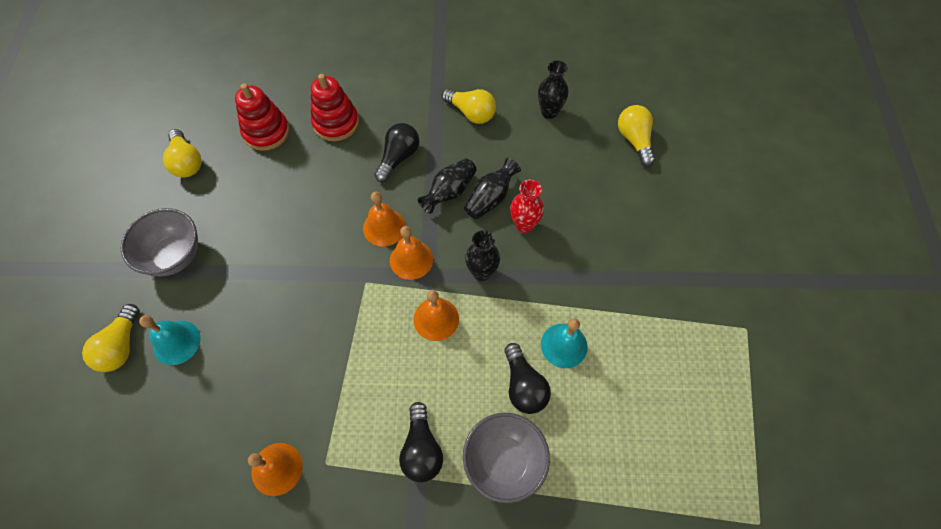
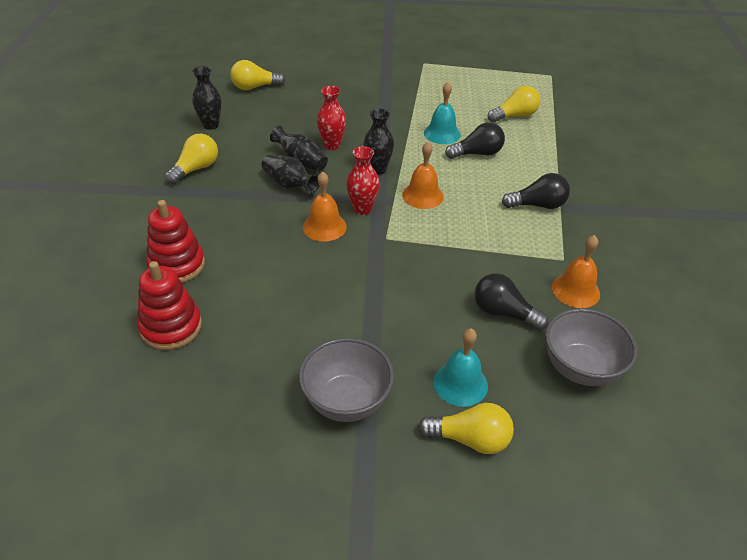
camera: 90 degrees left, 20 degrees down
(187, 162) = (199, 407): yellow light bulb -> yellow light bulb (514, 116)
(398, 157) = (240, 217): black light bulb -> black light bulb (503, 313)
(411, 259) = (362, 209): orange bell -> red vase
(504, 462) = (537, 165): grey bowl -> grey bowl (580, 368)

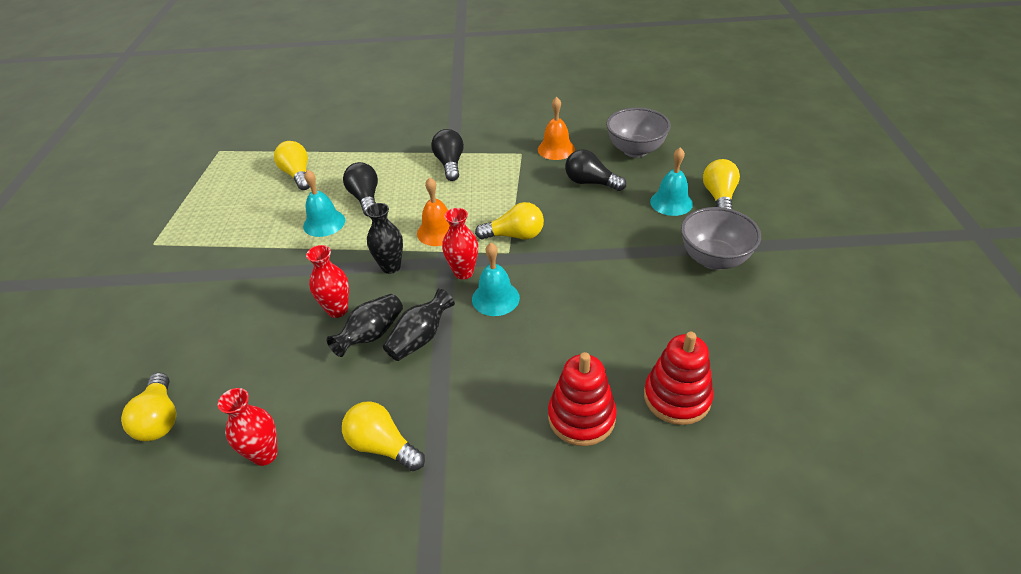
camera: 90 degrees left, 0 degrees up
(211, 125) = (265, 454): black vase -> red vase
(324, 227) = (495, 298): orange bell -> turquoise bell
(411, 244) = (515, 235): none -> yellow light bulb
(503, 313) = (590, 182): black light bulb -> black light bulb turned 90 degrees clockwise

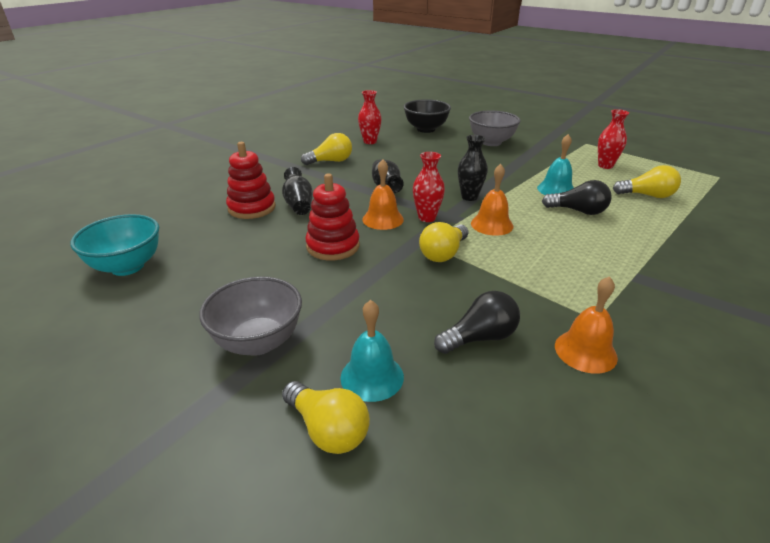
camera: 125 degrees right, 10 degrees down
(160, 419) = (426, 129): yellow light bulb -> black bowl
(337, 310) = (447, 173): red vase -> red vase (605, 166)
(371, 335) = (411, 176): black vase -> black vase (298, 204)
(450, 164) = (608, 266): black light bulb -> none
(495, 298) = (383, 219): turquoise bell -> orange bell
(635, 150) = (520, 426): grey bowl -> grey bowl (491, 142)
(677, 397) = (202, 241): red stacking toy -> red stacking toy (333, 246)
(772, 412) = (127, 266): none -> turquoise bowl

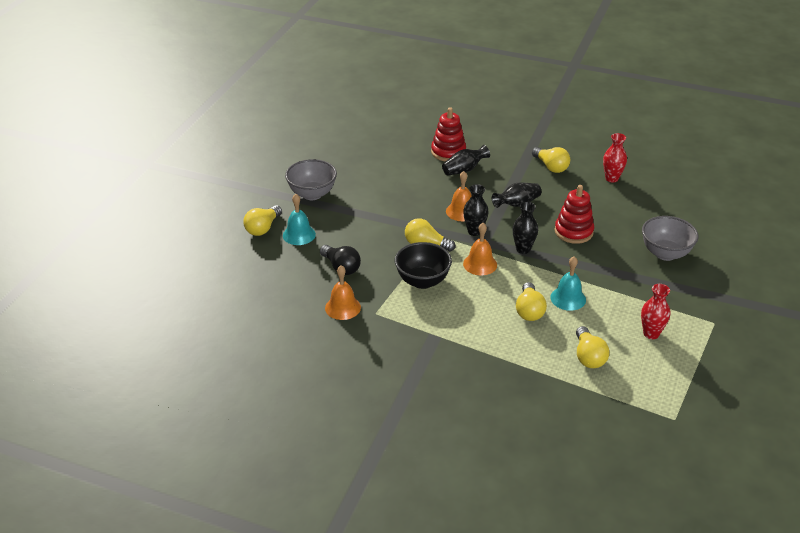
camera: 75 degrees right, 5 degrees up
(127, 266) = (359, 132): turquoise bowl -> none
(333, 246) = (414, 197): red stacking toy -> red stacking toy (573, 232)
(426, 129) = (673, 207): black bowl -> black bowl (422, 281)
(427, 218) = (474, 231): red vase -> black vase
(578, 211) = (529, 311): black light bulb -> yellow light bulb

